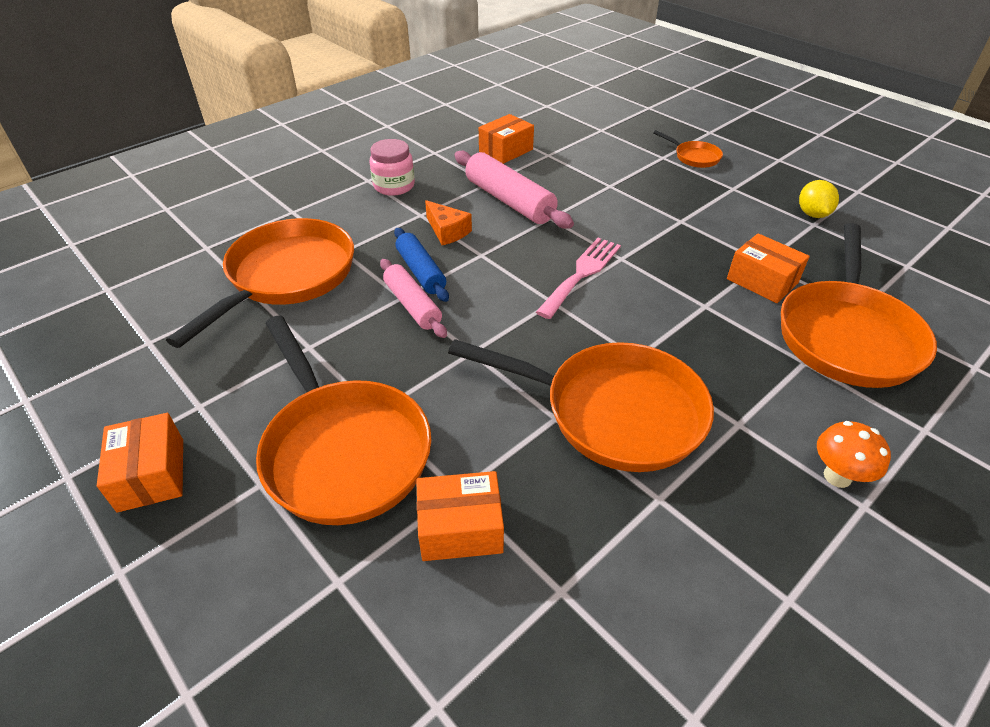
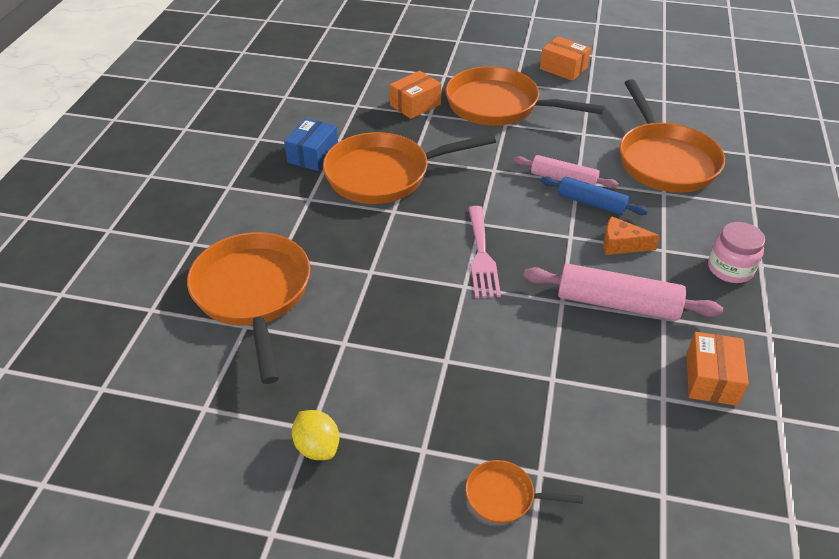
camera: 145 degrees right, 0 degrees up
(701, 504) = (313, 155): none -> blue box
(762, 281) = (336, 318): orange box -> none
(837, 476) = (245, 195): orange mushroom -> none

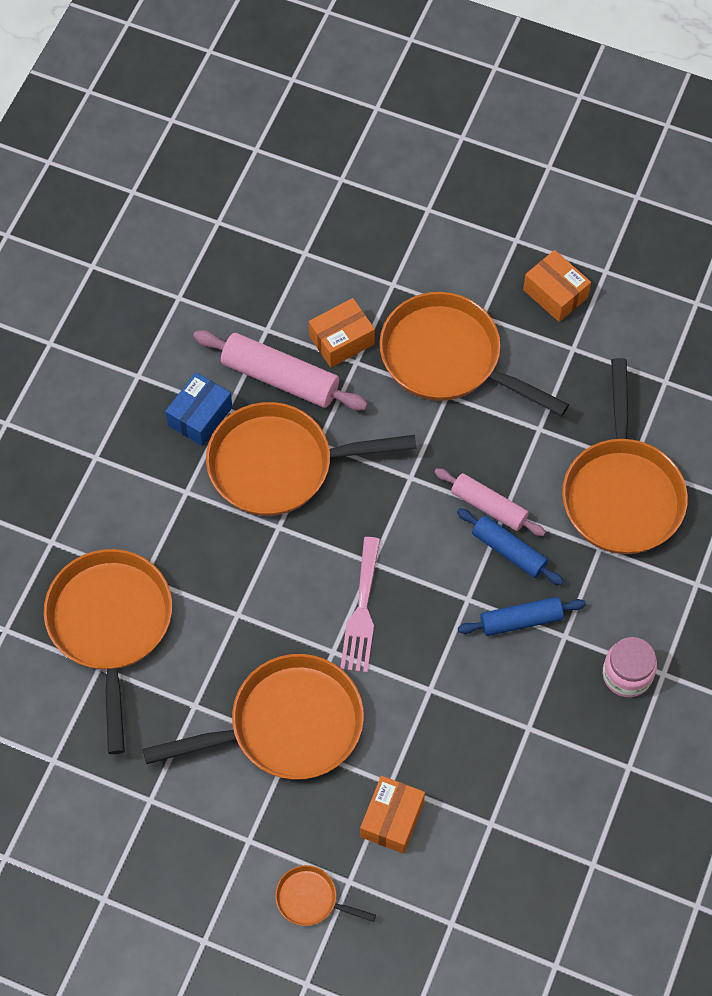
camera: 10 degrees right, 20 degrees up
(317, 447) = (153, 820): yellow lemon -> none
(437, 346) = (287, 725): none -> orange pan
(617, 304) = (486, 702): pink rolling pin -> pink rolling pin (280, 378)
(621, 244) = (521, 620): orange cheese -> blue rolling pin
(711, 379) = (546, 810): orange box -> orange box (392, 819)

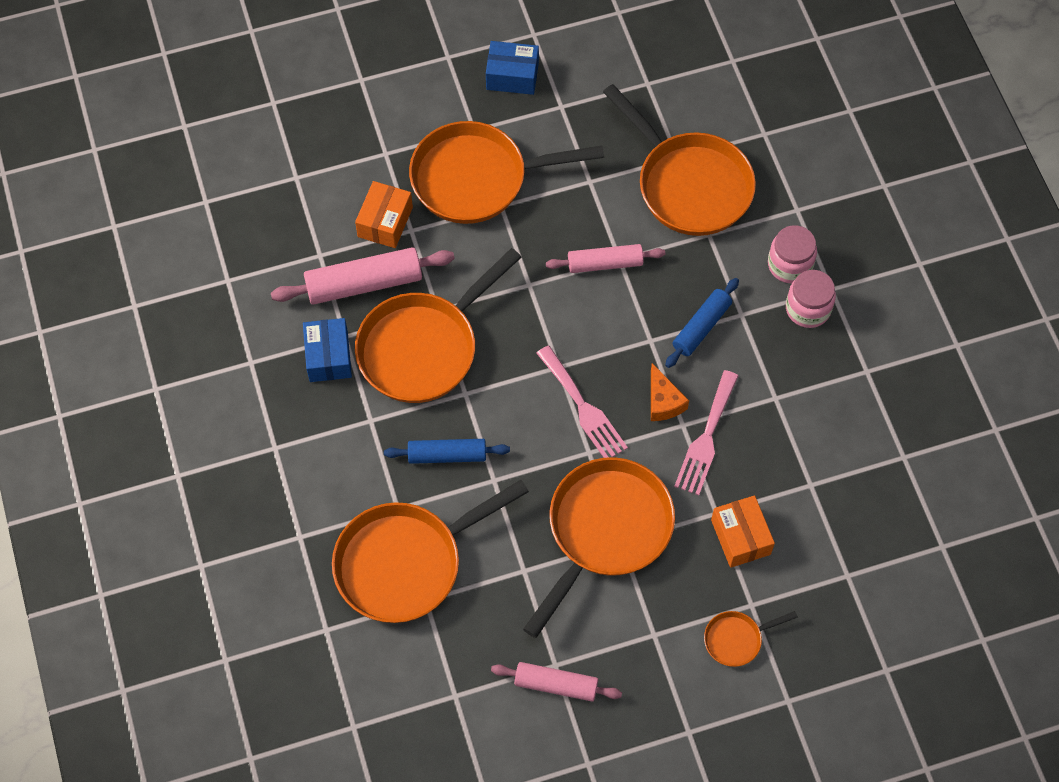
camera: 40 degrees left, 0 degrees up
(111, 626) = (406, 563): orange pan -> orange pan turned 75 degrees counterclockwise
(136, 816) = (556, 685): none -> pink rolling pin
(432, 657) = (663, 401): none -> orange cheese
(439, 715) = (706, 438): none -> pink fork
(509, 551) = (648, 284): blue rolling pin -> blue rolling pin (447, 455)
(555, 293) = (512, 76): orange box -> blue box
(646, 626) = (790, 265): none -> pink jar

